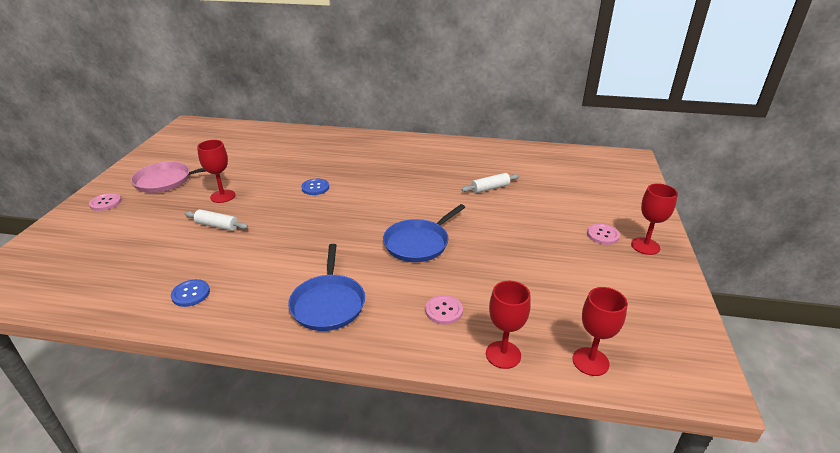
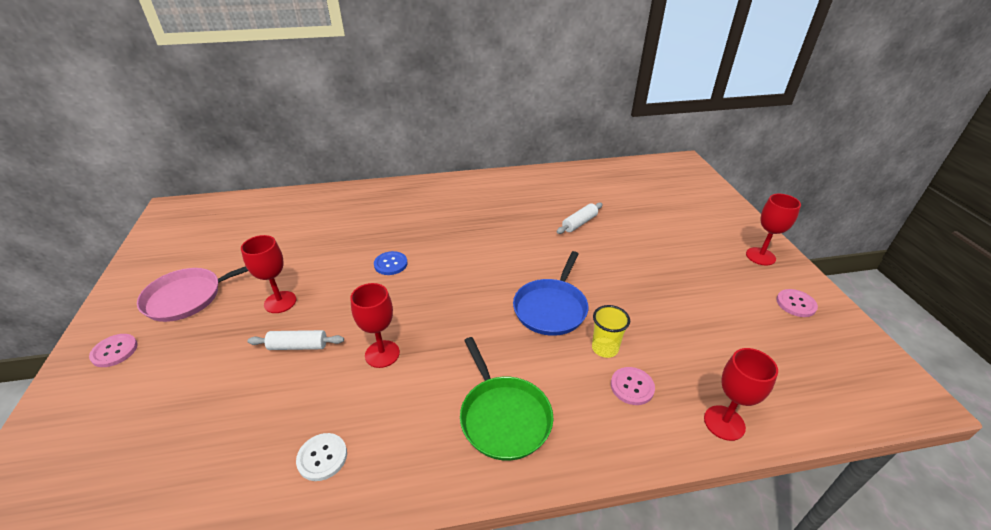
camera: 20 degrees left, 5 degrees up
(191, 294) = (322, 457): blue button -> white button
(328, 303) = (503, 417): blue pan -> green pan
(441, 280) = (605, 348): none -> yellow cup
(590, 361) = (805, 403): red goblet -> red goblet (382, 354)
(602, 235) = (717, 253): pink button -> pink button (796, 304)

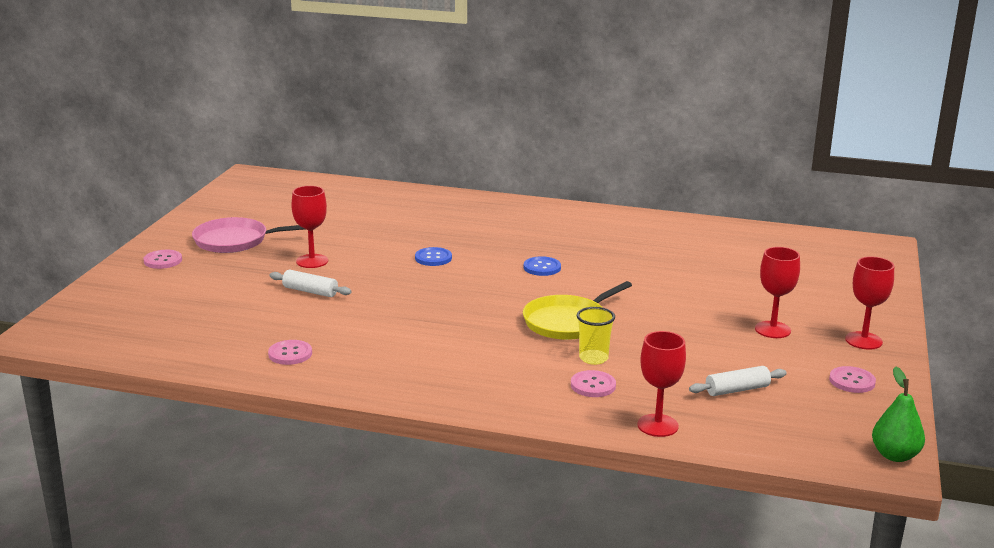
camera: 25 degrees right, 15 degrees down
(322, 457) = (290, 354): white button -> pink button
(382, 354) = (379, 312): red goblet -> red goblet (772, 330)
(486, 249) = (542, 267): none -> blue button
(503, 417) = (454, 371): green pan -> none
(551, 308) = (568, 322): blue pan -> yellow pan
(579, 223) = (670, 270): white rolling pin -> white rolling pin (737, 390)
(906, 383) = (895, 455): none -> green pear

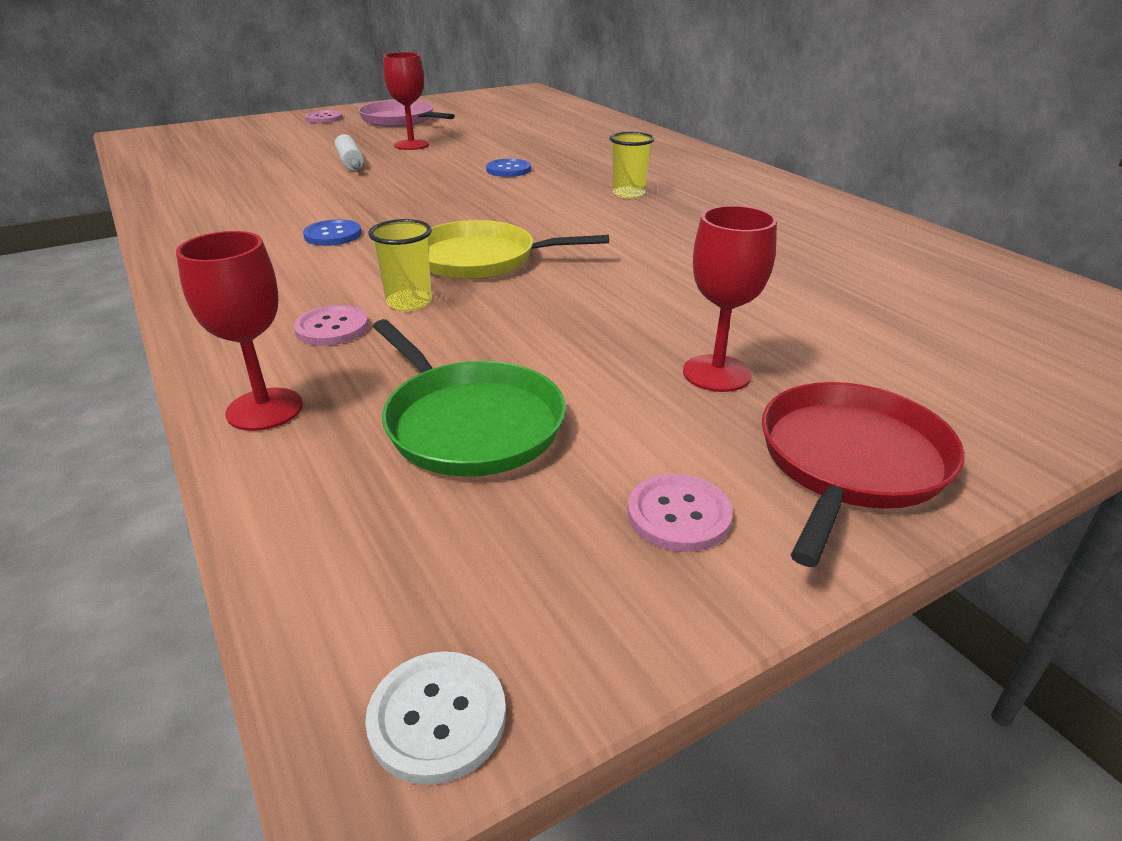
camera: 45 degrees right, 10 degrees up
(290, 354) = (208, 195): pink button -> none
(542, 267) = (587, 206): blue button -> blue button (333, 235)
(543, 250) = (628, 194): none -> yellow cup
(737, 390) = (469, 423): white rolling pin -> green pan
(863, 341) = (850, 462): red goblet -> red pan
(895, 455) = (437, 718): green pear -> white button

